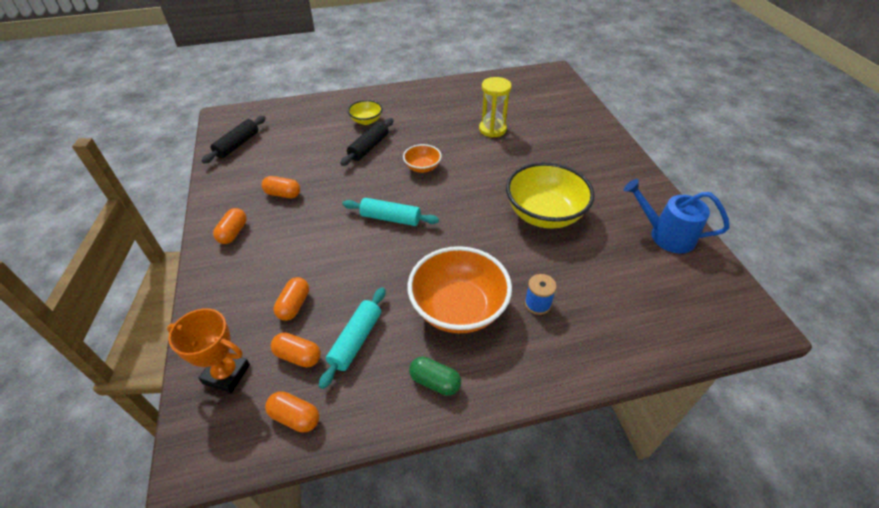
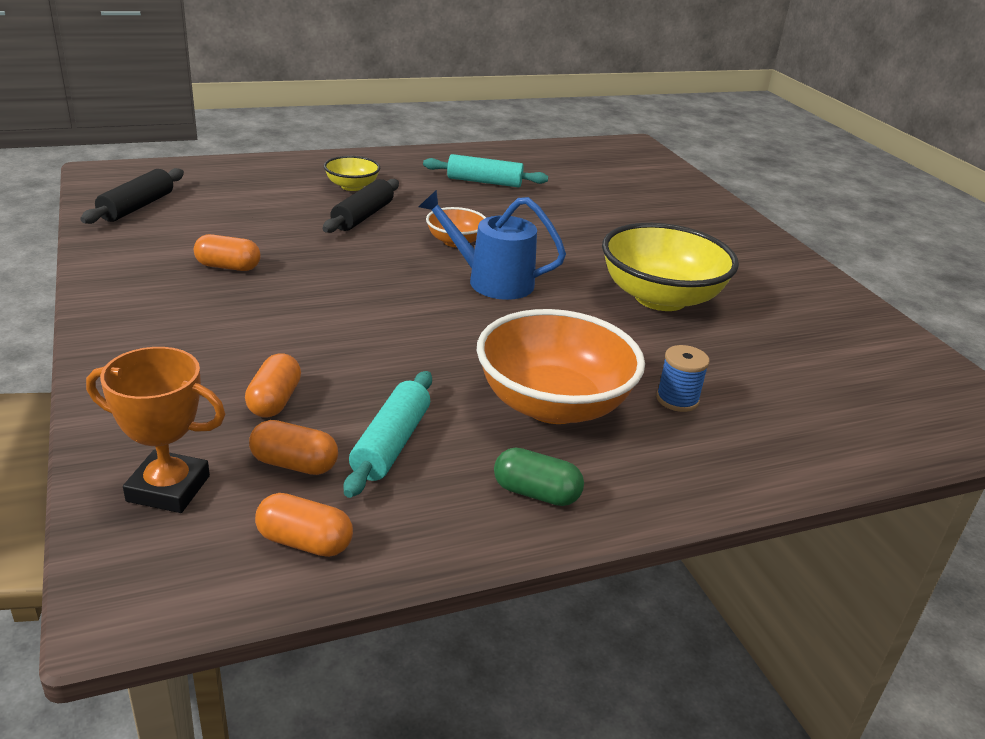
camera: 10 degrees left, 15 degrees down
(233, 233) = (149, 311): orange capsule -> none
(390, 218) = (417, 298): turquoise rolling pin -> turquoise rolling pin (484, 182)
(492, 129) = (556, 202): yellow hourglass -> none
(665, 235) = (846, 324): blue watering can -> blue watering can (491, 281)

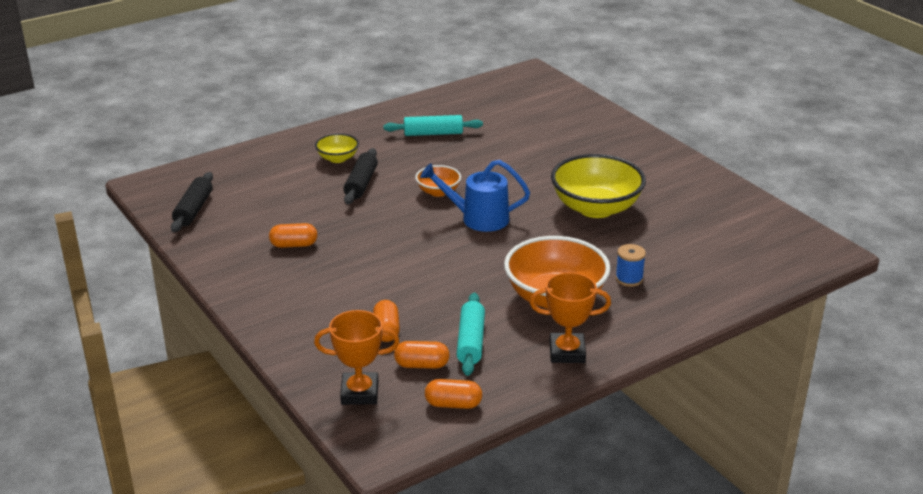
camera: 10 degrees left, 0 degrees up
(536, 493) = (567, 352): green capsule -> orange trophy

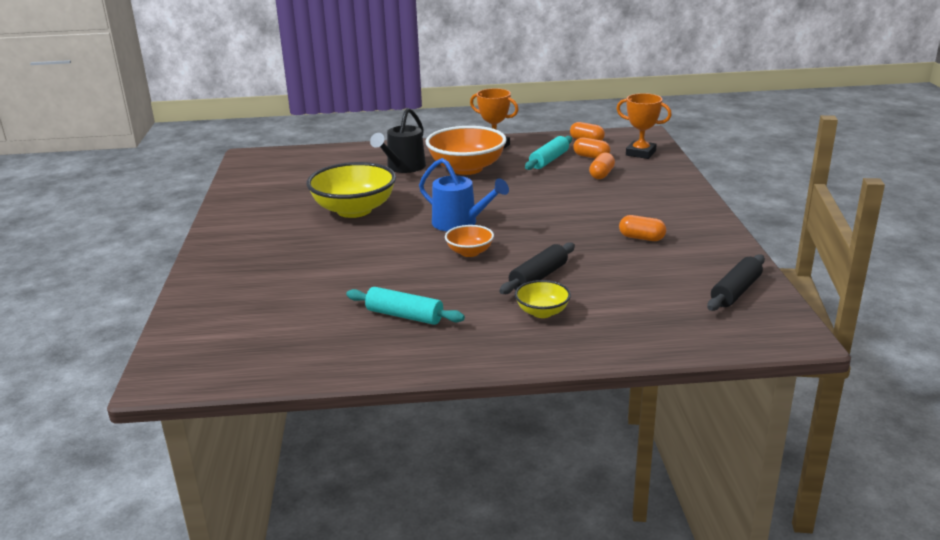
camera: 150 degrees left, 5 degrees down
(629, 279) = (403, 168): blue spool -> black watering can

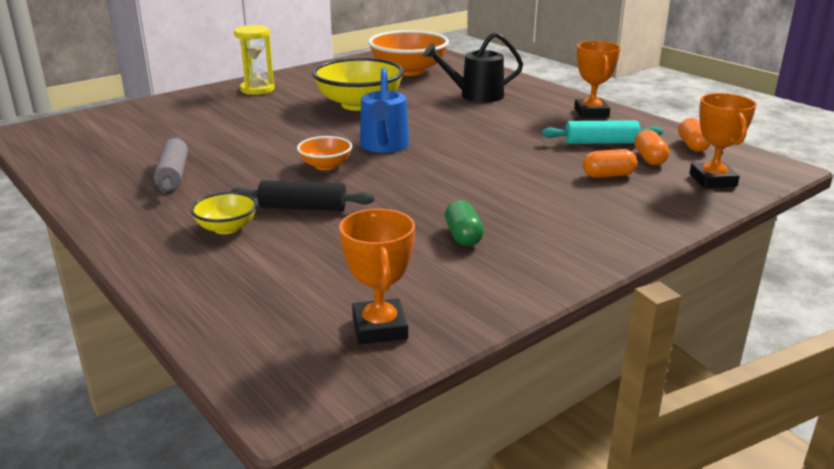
camera: 55 degrees right, 0 degrees up
(240, 240) = (257, 89): none -> yellow hourglass
(404, 316) = (173, 174): turquoise rolling pin -> grey rolling pin
(466, 168) = (515, 117): orange bowl -> orange bowl (408, 71)
(641, 238) = (463, 236): orange capsule -> green capsule
(735, 291) = (379, 328): black rolling pin -> orange trophy

